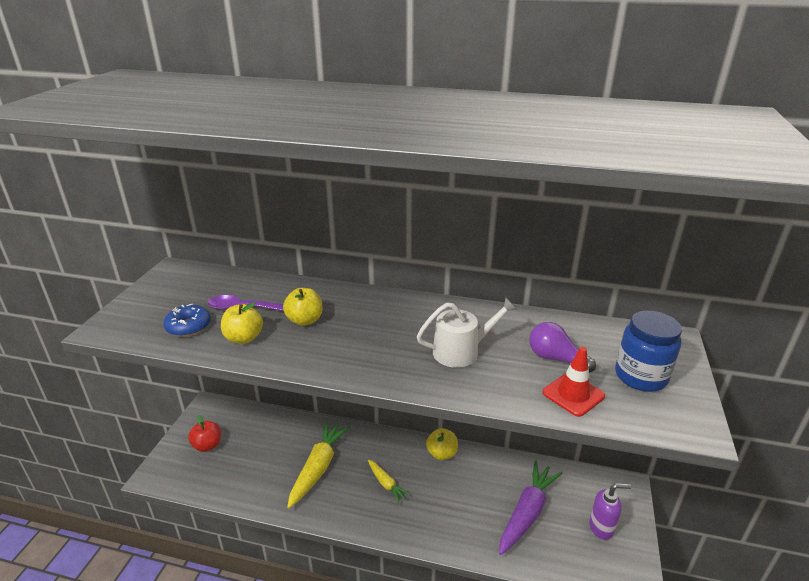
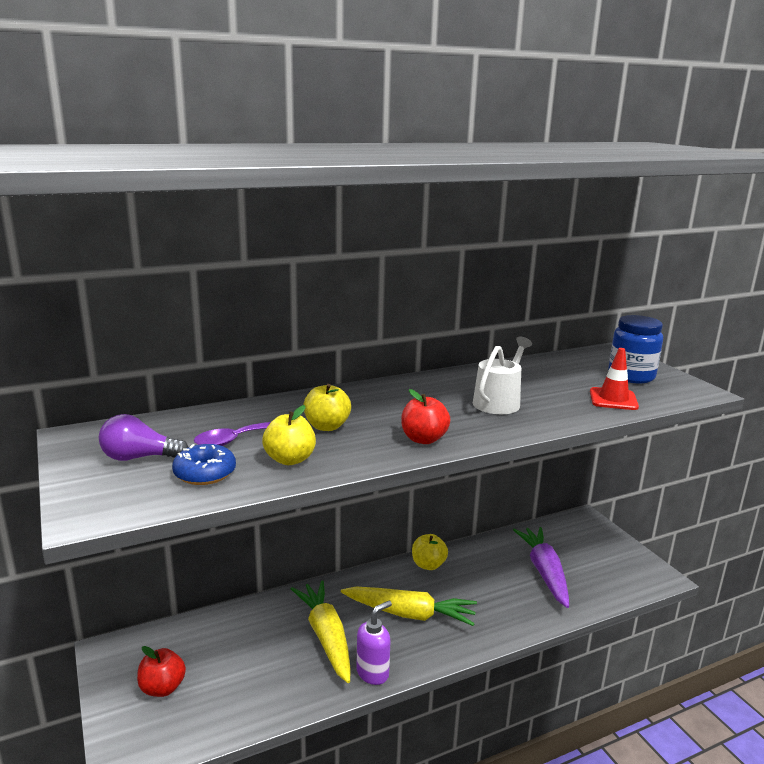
camera: 40 degrees left, 10 degrees down
(348, 361) = (423, 439): none -> red apple
(386, 484) = (409, 614): yellow carrot -> yellow carrot, size x1.86
(555, 358) = (567, 384): purple light bulb -> purple light bulb (139, 457)
(601, 527) = (602, 554): purple soap dispenser -> purple soap dispenser (373, 673)

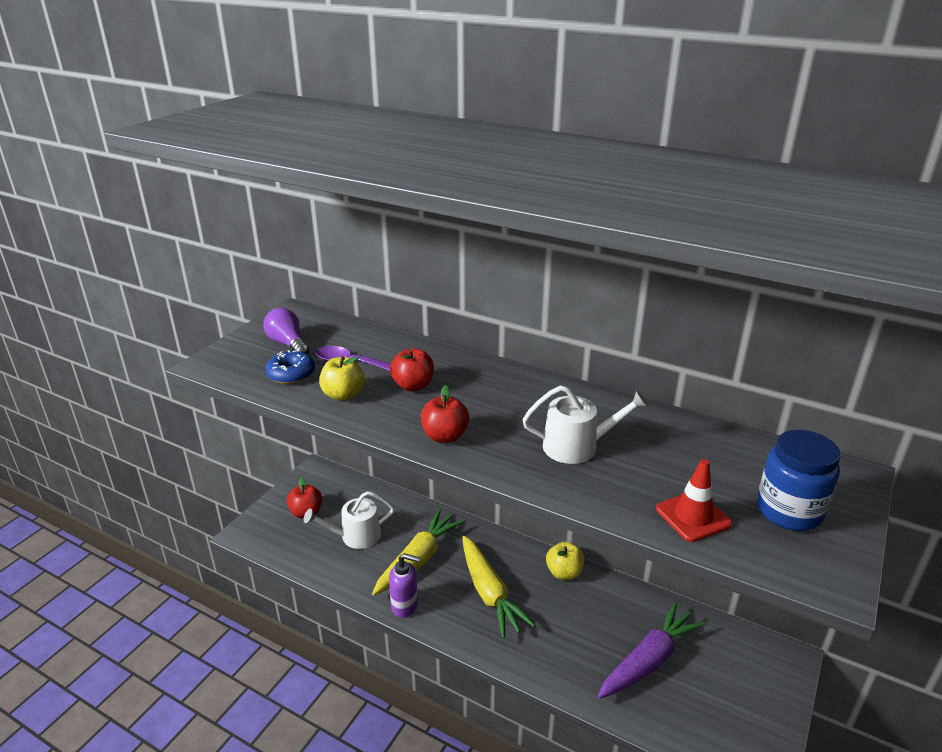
camera: 55 degrees right, 10 degrees up
(245, 665) = (355, 536): none -> white watering can
(327, 426) = (413, 386): yellow apple -> red apple

